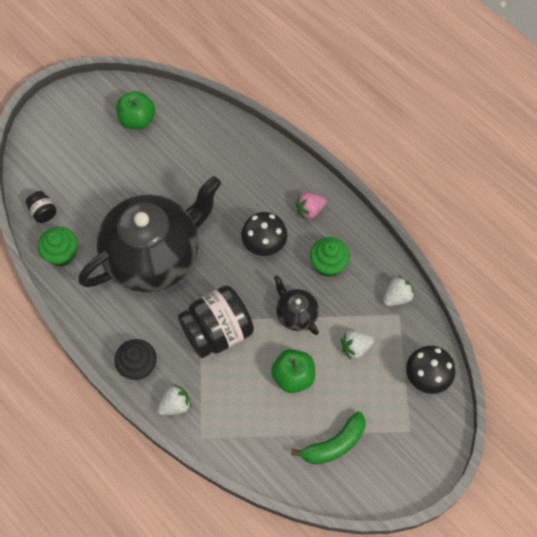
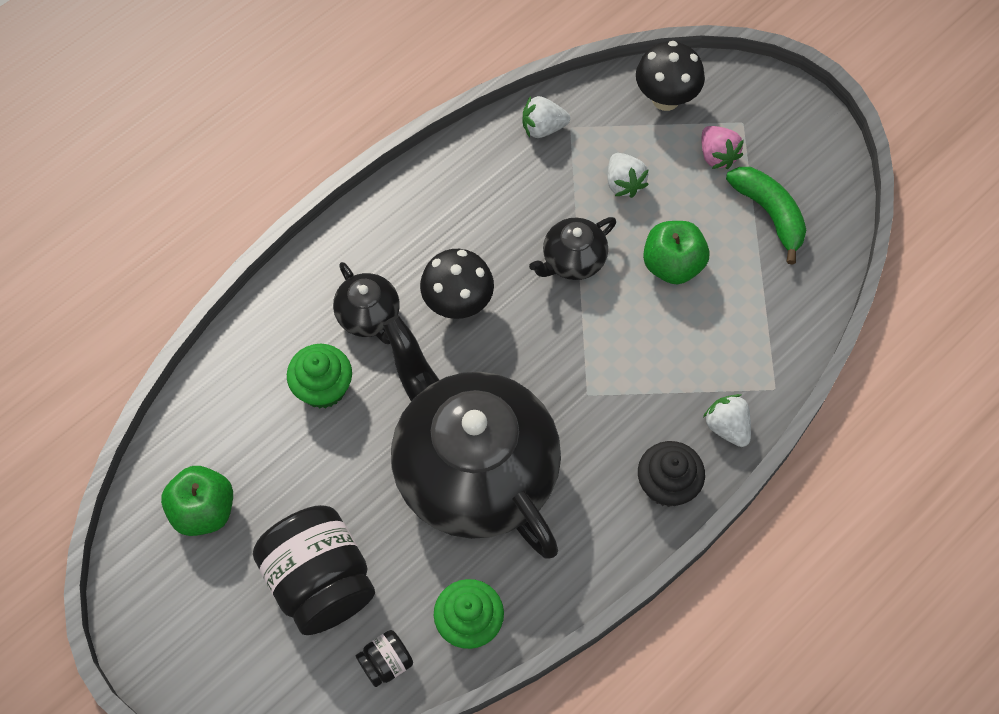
camera: 90 degrees left, 0 degrees up
(217, 331) = (605, 369): black jar -> black jar (320, 581)
(256, 197) = (369, 316): none -> black teapot
(310, 210) = (396, 239): pink strawberry -> pink strawberry (717, 155)
(328, 264) = (490, 215): green cupcake -> green cupcake (323, 387)
(397, 297) = (543, 127): white strawberry -> white strawberry turned 60 degrees counterclockwise

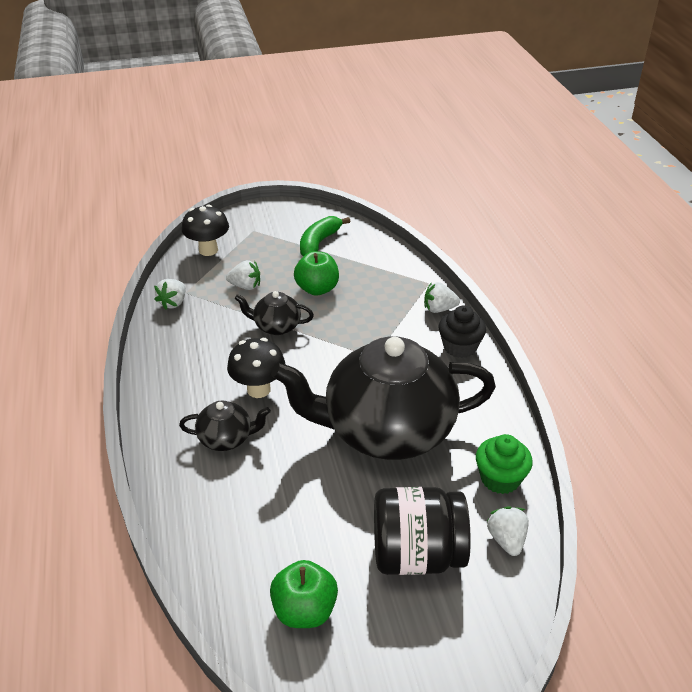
camera: 60 degrees left, 25 degrees down
(323, 387) = (260, 487): green cupcake -> none
(386, 663) = (506, 540): black jar -> white strawberry
(572, 260) = (276, 326): black teapot -> black teapot turned 105 degrees clockwise
(717, 155) = (264, 246): pink strawberry -> none
(769, 213) = (319, 243): green banana -> green banana turned 60 degrees counterclockwise

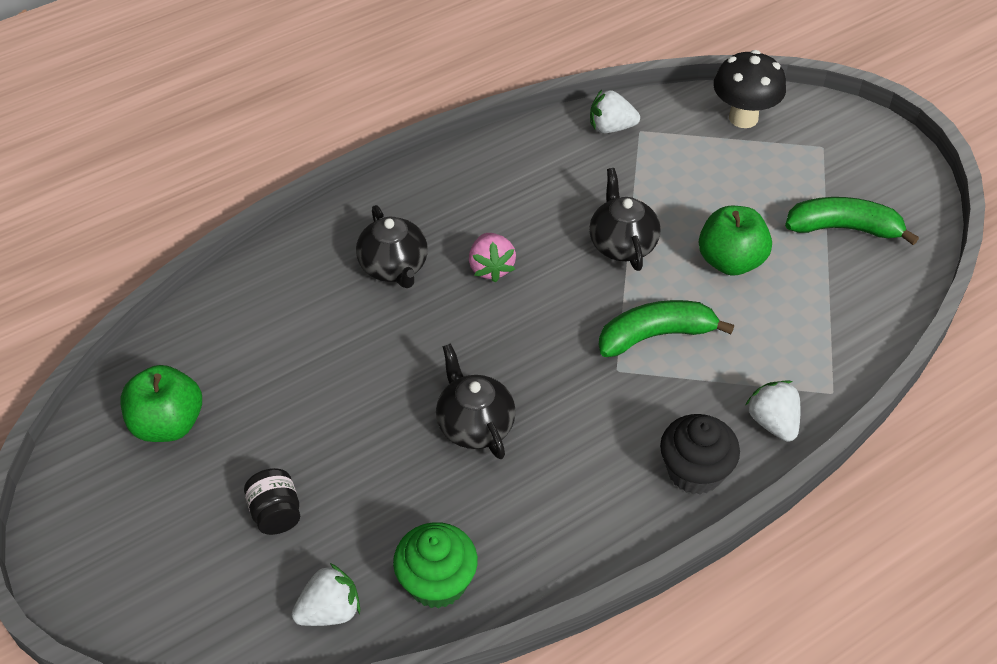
camera: 70 degrees right, 10 degrees up
(245, 286) = (688, 184): white strawberry -> none
(258, 389) = (491, 268): black mushroom -> pink strawberry
(356, 334) = (655, 335): none -> green banana
(386, 431) = (475, 425): black teapot -> black teapot, size x0.42
(417, 554) = (276, 513): black jar -> black jar, size x0.45

